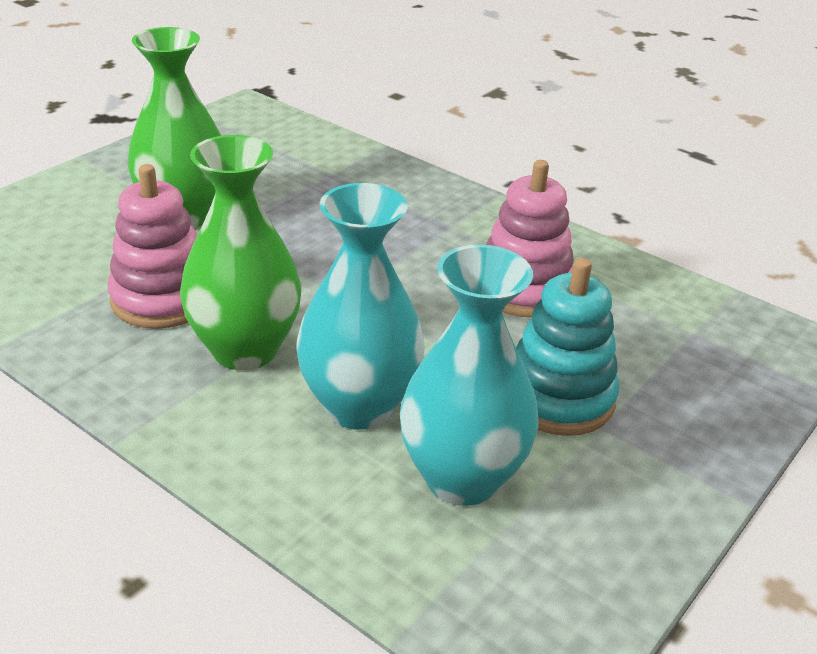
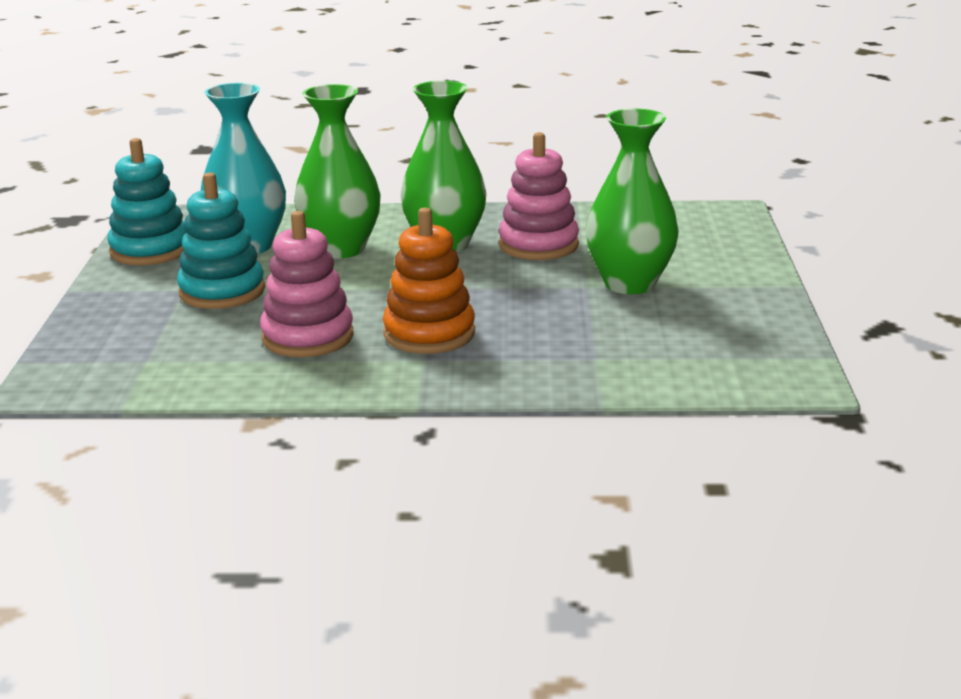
camera: 145 degrees right, 10 degrees down
(359, 406) = (341, 249): turquoise vase -> green vase
(418, 244) = (429, 334): none -> orange stacking toy
(600, 548) = (150, 250): none -> turquoise stacking toy

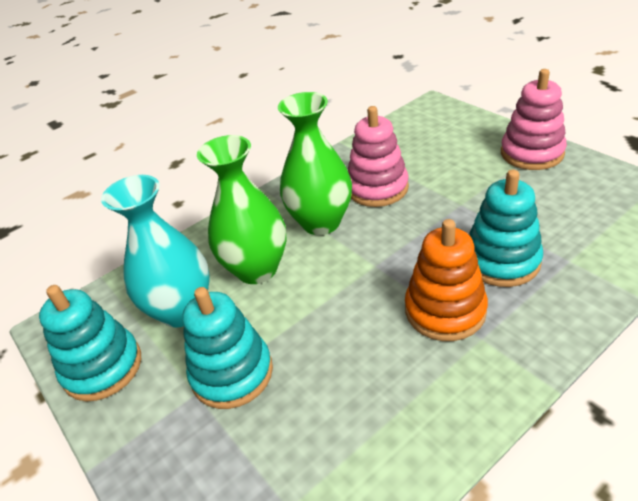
camera: 35 degrees left, 15 degrees up
(307, 337) = (372, 376): pink stacking toy -> pink stacking toy (531, 153)
(538, 331) = (501, 261): none -> turquoise stacking toy
(630, 283) = (479, 187): green vase -> none

